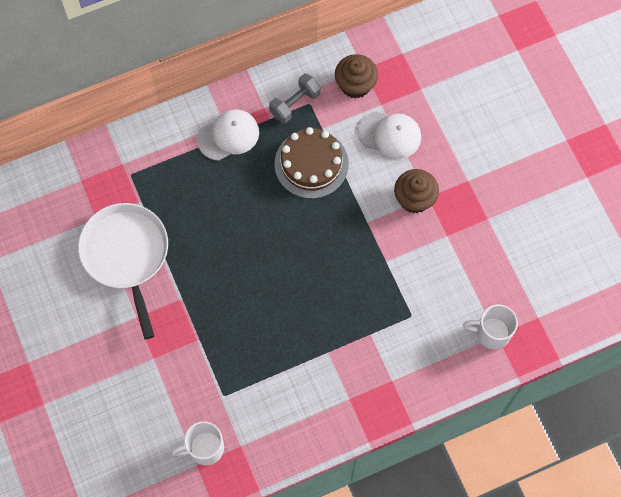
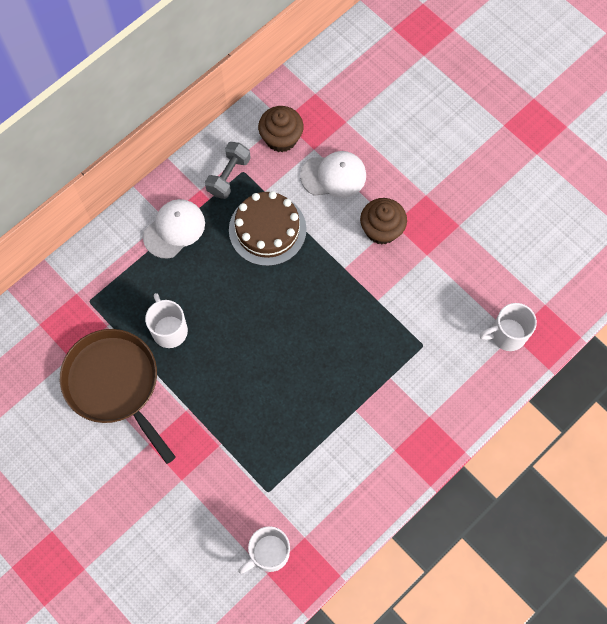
camera: 20 degrees left, 0 degrees up
(126, 255) = (114, 384): white pan -> brown pan
(191, 224) = (169, 330): none -> white mug

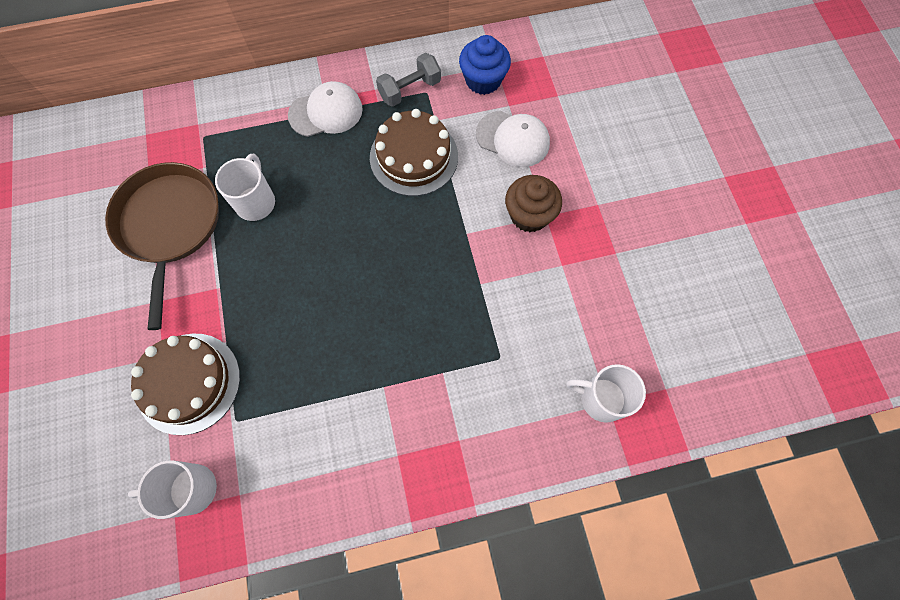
camera: 30 degrees right, 0 degrees up
(215, 486) = (188, 383): none -> brown cake
(281, 138) = (483, 80): brown cupcake -> blue cupcake

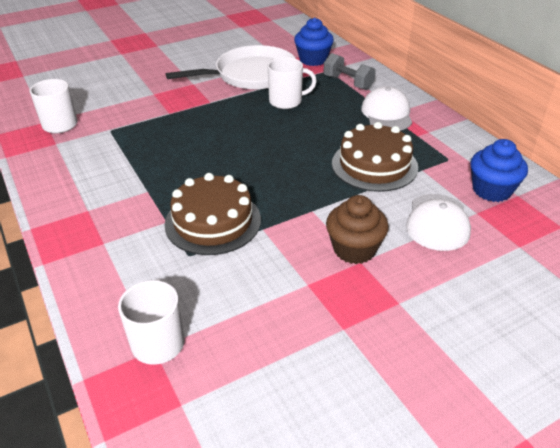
camera: 75 degrees right, 30 degrees down
(165, 144) = (313, 60): none -> blue cupcake
(169, 225) = (251, 75): brown pan -> white pan
(188, 383) = (136, 107): brown cake -> brown cake (213, 221)
(326, 112) = (387, 114): white cap -> white cap turned 150 degrees counterclockwise
(410, 90) = (443, 149): grey dumbbell -> grey dumbbell (348, 83)

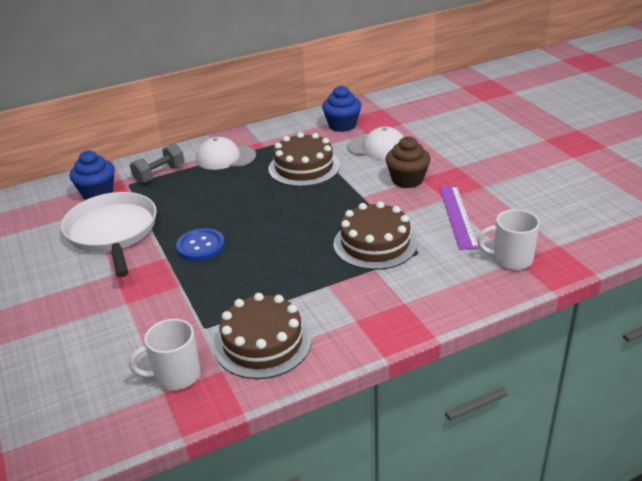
camera: 85 degrees left, 5 degrees down
(79, 159) = (263, 343): none -> brown cake
(224, 117) = (201, 246): none -> blue button
(264, 294) = (457, 216): none -> purple ruler
(286, 101) = (183, 209): white mug -> none

